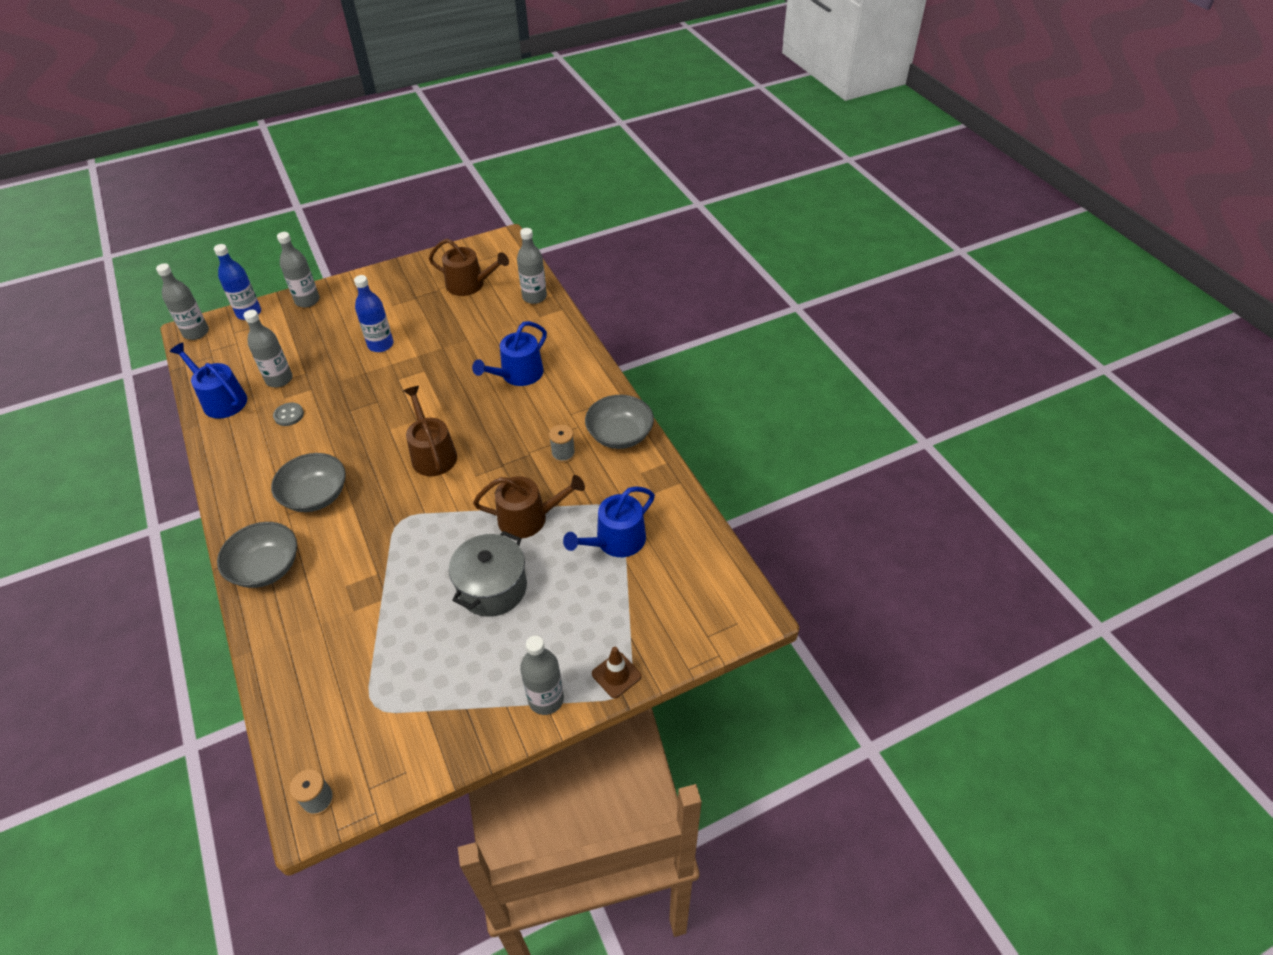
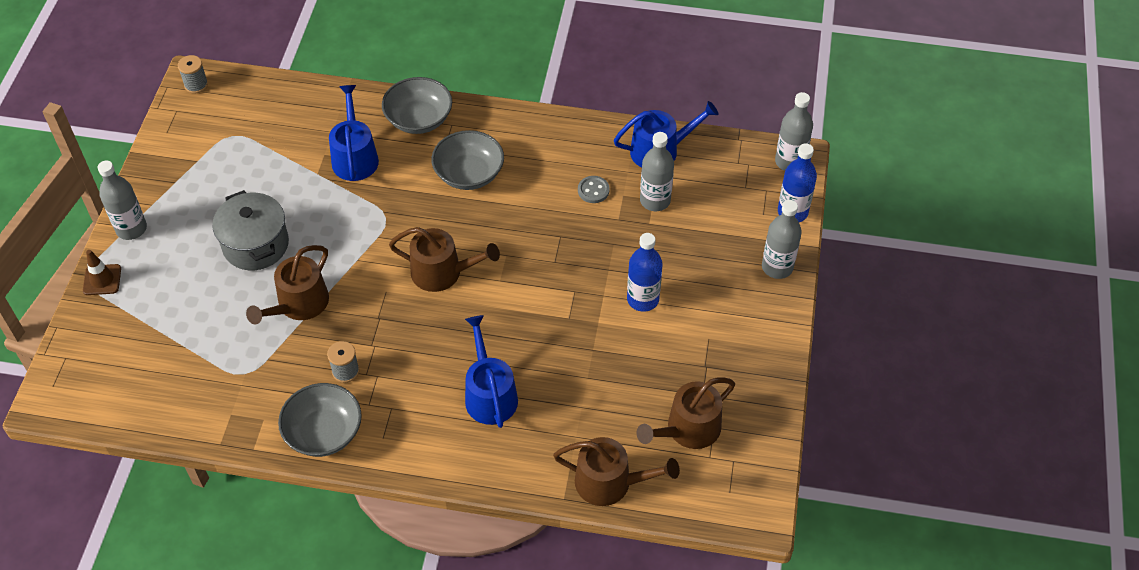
camera: 125 degrees right, 5 degrees up
(534, 297) = (610, 482): grey bottle -> brown watering can
(615, 541) = (212, 352): blue watering can -> blue watering can (355, 157)

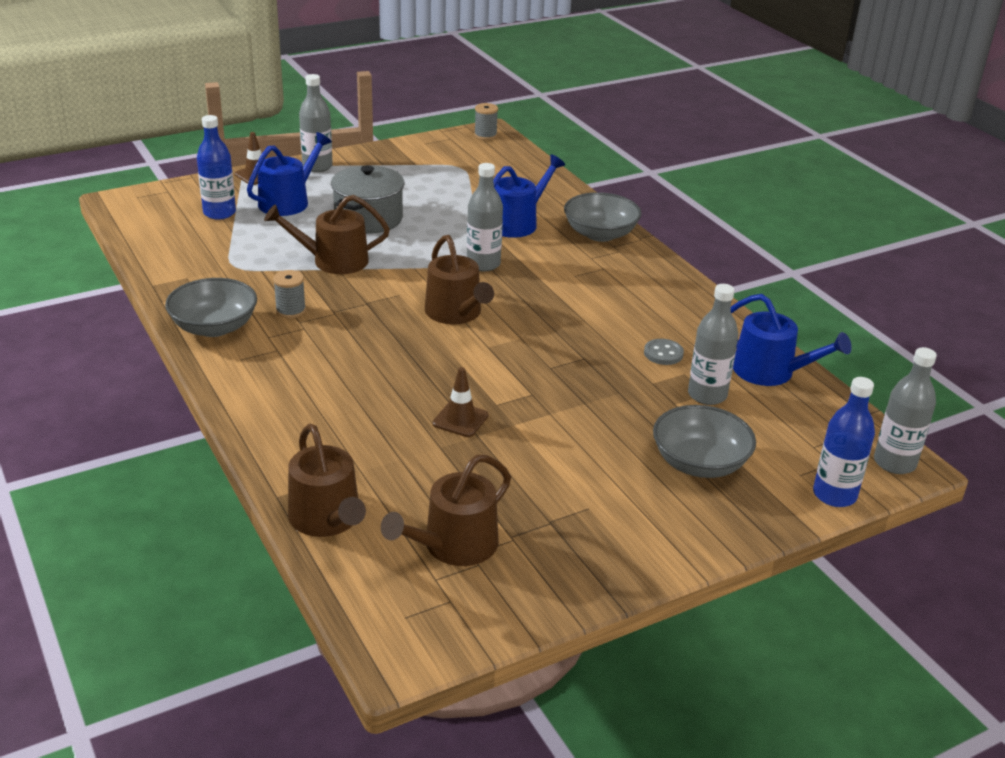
camera: 50 degrees right, 20 degrees down
(469, 174) = (580, 281): grey bowl -> grey bowl (699, 463)
(489, 394) = (352, 396): blue watering can -> blue watering can (288, 201)
(568, 348) = (460, 419): none -> brown traffic cone
(643, 299) = (578, 440): blue bottle -> blue bottle (219, 213)
(688, 429) = (454, 546): brown watering can -> brown watering can turned 60 degrees counterclockwise
(777, 267) = (746, 516): grey bottle -> grey bottle (483, 264)

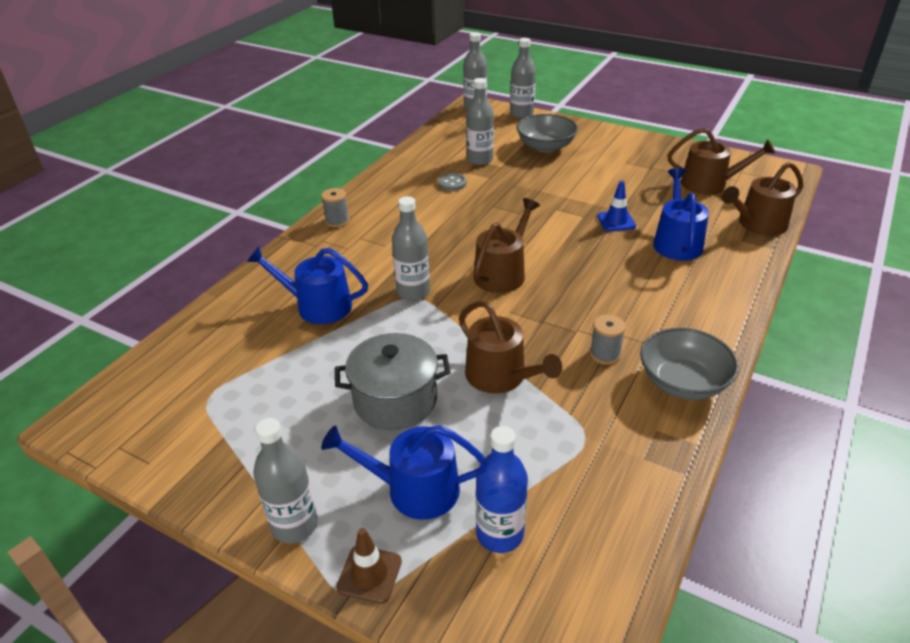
camera: 120 degrees left, 5 degrees up
(327, 519) = (758, 224): brown watering can -> brown watering can turned 150 degrees counterclockwise
(460, 419) = (616, 221): brown traffic cone -> blue traffic cone
(485, 135) = (92, 420): grey spool -> grey spool (337, 221)
(600, 234) = (300, 257): grey bowl -> none
(770, 372) = (430, 150): blue watering can -> blue watering can (676, 242)
(834, 495) = (521, 114): blue bottle -> grey bottle

